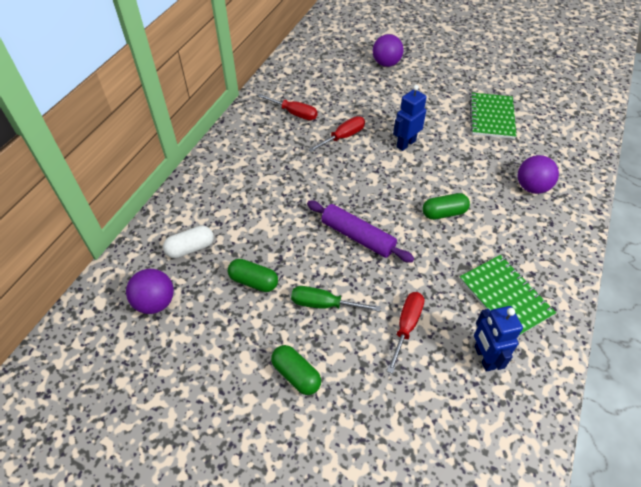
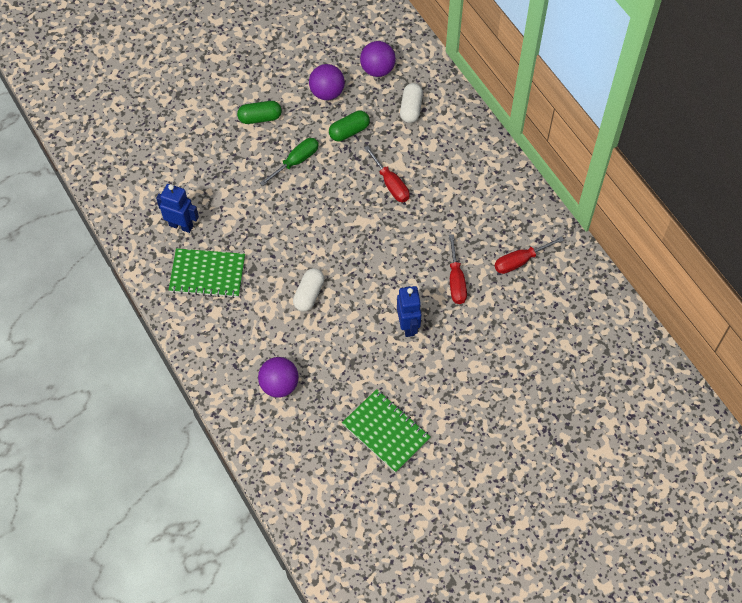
camera: 125 degrees right, 10 degrees up
(357, 236) = (336, 218): purple rolling pin -> none
(386, 64) = (543, 398): purple ball -> purple ball (327, 92)
(406, 326) = (239, 197): red screwdriver -> red screwdriver (390, 184)
(444, 213) = (309, 294): green capsule -> white capsule

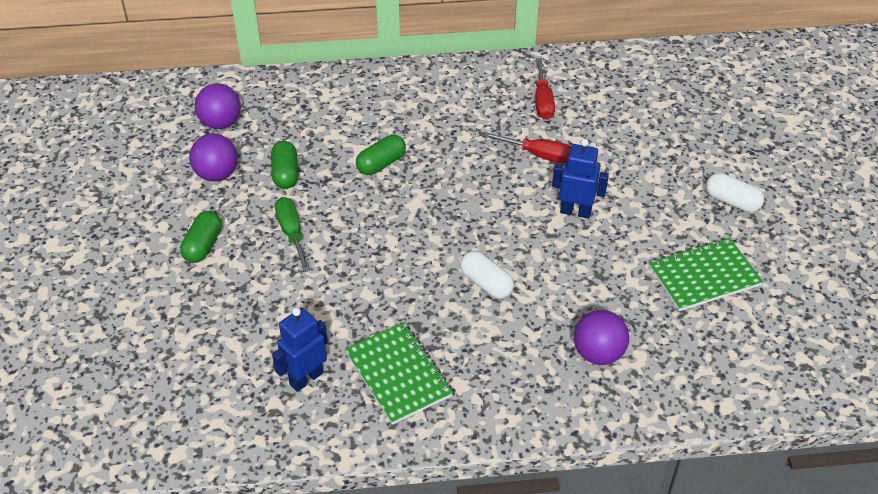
camera: 65 degrees left, 15 degrees down
(207, 274) = (398, 374): green notebook -> green notebook turned 60 degrees counterclockwise
(390, 184) = (381, 164): red screwdriver -> green capsule
(411, 108) = (294, 115): white capsule -> white capsule (732, 201)

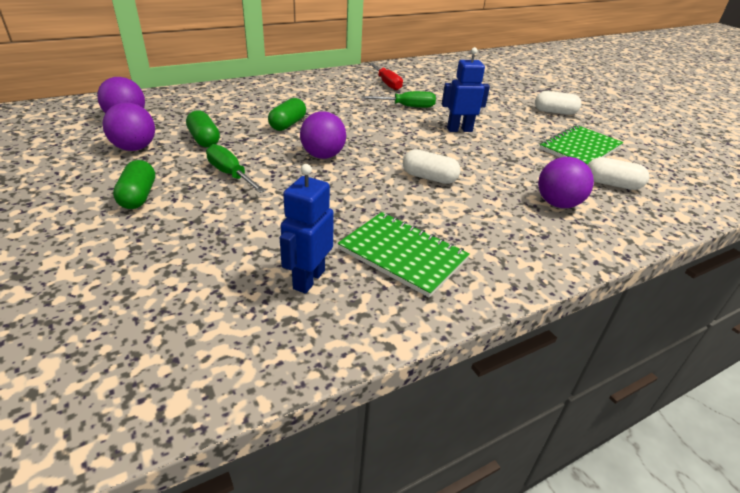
camera: 25 degrees left, 10 degrees down
(393, 225) = (323, 156): none -> purple ball
(539, 155) = (407, 107): red screwdriver -> green screwdriver
(689, 342) = (612, 184): none -> white capsule

